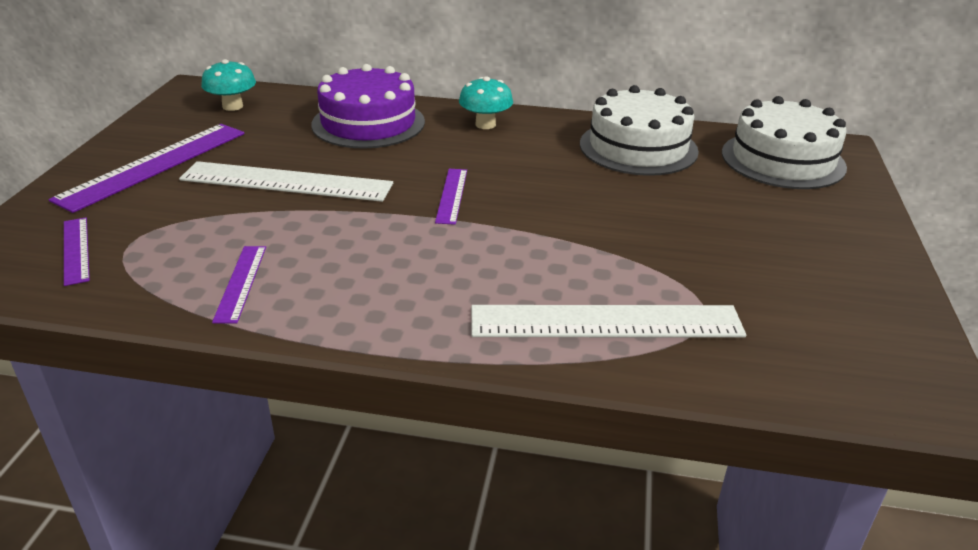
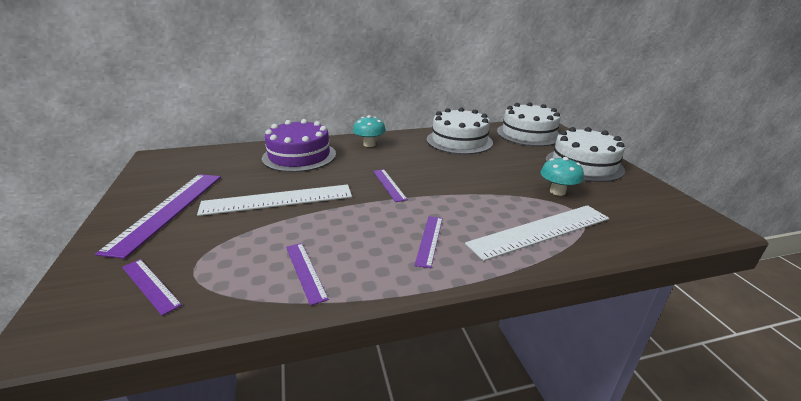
camera: 25 degrees left, 5 degrees down
(233, 106) = (197, 163): turquoise mushroom -> turquoise mushroom (557, 191)
(428, 288) = (429, 240): none -> purple ruler
(821, 238) = (584, 165): none -> white cake

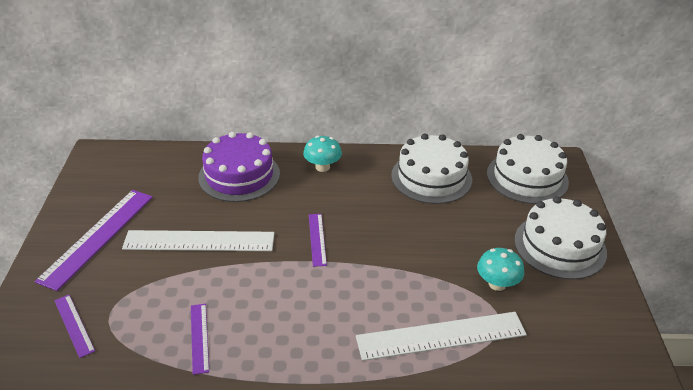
camera: 15 degrees right, 10 degrees up
(429, 240) = (324, 324): purple ruler -> none

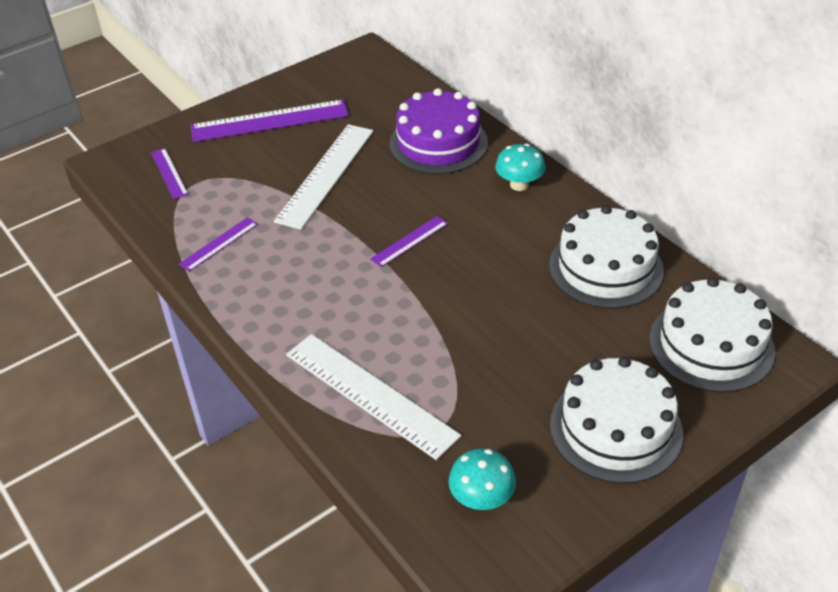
camera: 55 degrees right, 5 degrees up
(74, 325) = (169, 173): purple ruler -> purple ruler turned 45 degrees counterclockwise
(199, 241) = (326, 175): white ruler -> white ruler turned 60 degrees clockwise
(497, 284) = (490, 402): turquoise mushroom -> turquoise mushroom (481, 499)

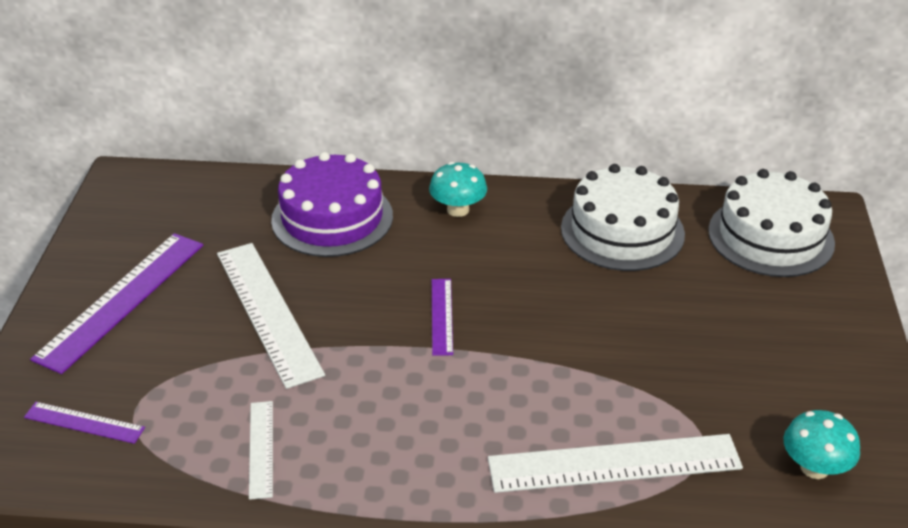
camera: 50 degrees left, 5 degrees down
(219, 244) = (261, 448): purple ruler -> white ruler
(616, 428) = (809, 341): white cake -> none

